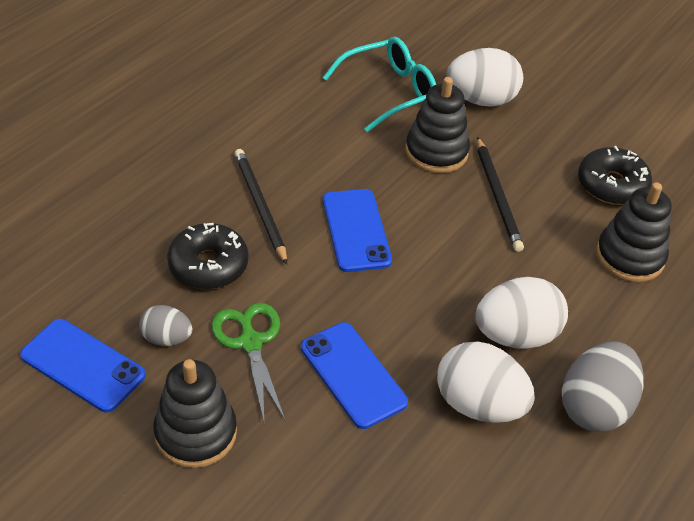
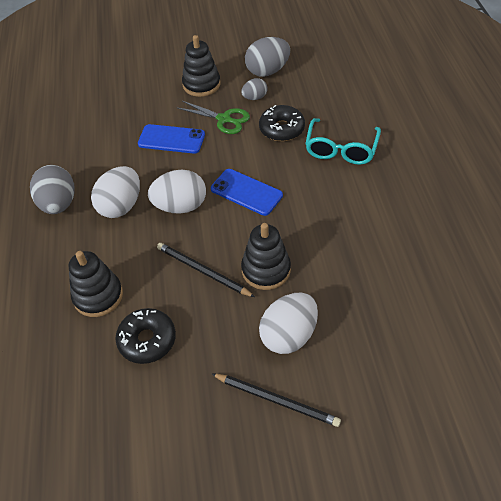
camera: 140 degrees right, 5 degrees up
(82, 365) = (267, 71): blue phone -> grey egg
(260, 206) = (301, 166): black pencil -> black pencil (277, 400)
(388, 92) = (343, 287): turquoise glasses -> turquoise glasses (341, 149)
(479, 404) = (110, 167): white egg -> white egg (180, 206)

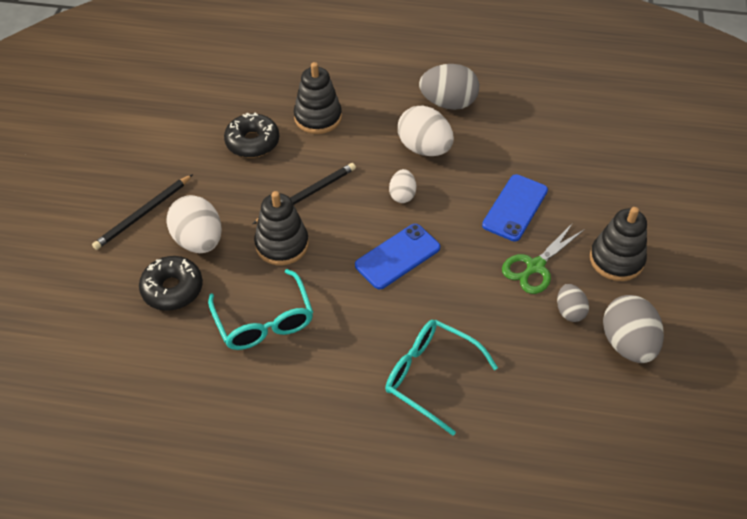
camera: 105 degrees right, 0 degrees up
(180, 206) = (402, 195): white egg -> white egg, size x0.56
(281, 129) = (494, 323): black donut -> black donut (172, 289)
(347, 254) = (264, 320): none -> turquoise glasses

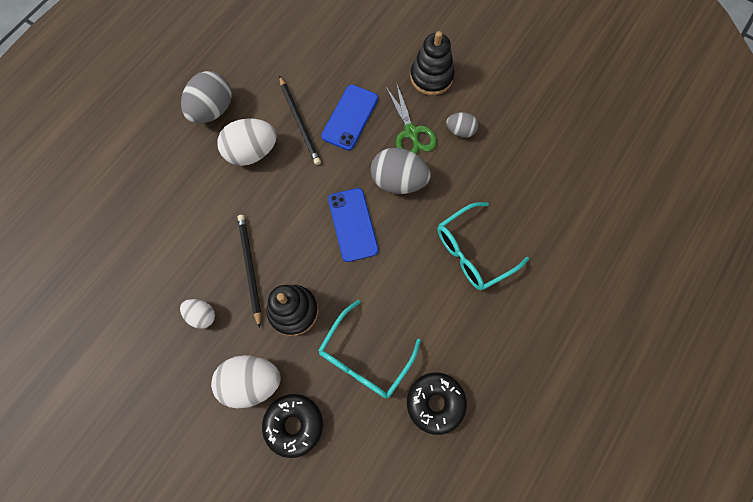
camera: 65 degrees left, 20 degrees up
(143, 214) = (191, 424): black pencil -> black pencil (299, 122)
(252, 142) = (160, 290): black donut -> black donut (435, 403)
(264, 320) = (365, 357): turquoise glasses -> turquoise glasses turned 120 degrees clockwise
(318, 117) = (164, 221): black stacking toy -> none
(402, 195) = (292, 192): white egg -> white egg (202, 315)
(515, 208) = (350, 117): blue phone -> blue phone turned 60 degrees clockwise
(627, 343) = (502, 109): grey egg -> grey egg (398, 181)

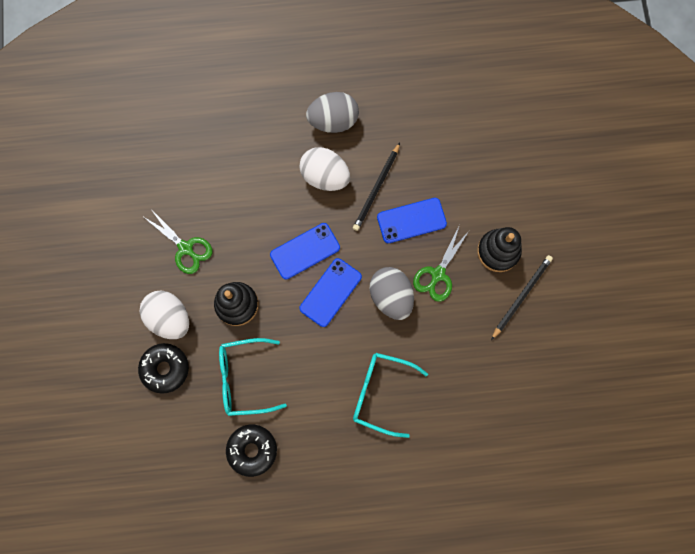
camera: 50 degrees right, 5 degrees up
(202, 315) = (185, 248): white egg -> green scissors
(250, 268) = (242, 250): black pencil -> black pencil (521, 296)
(299, 217) = (305, 251): none -> blue phone
(460, 131) = (471, 309): grey egg -> none

